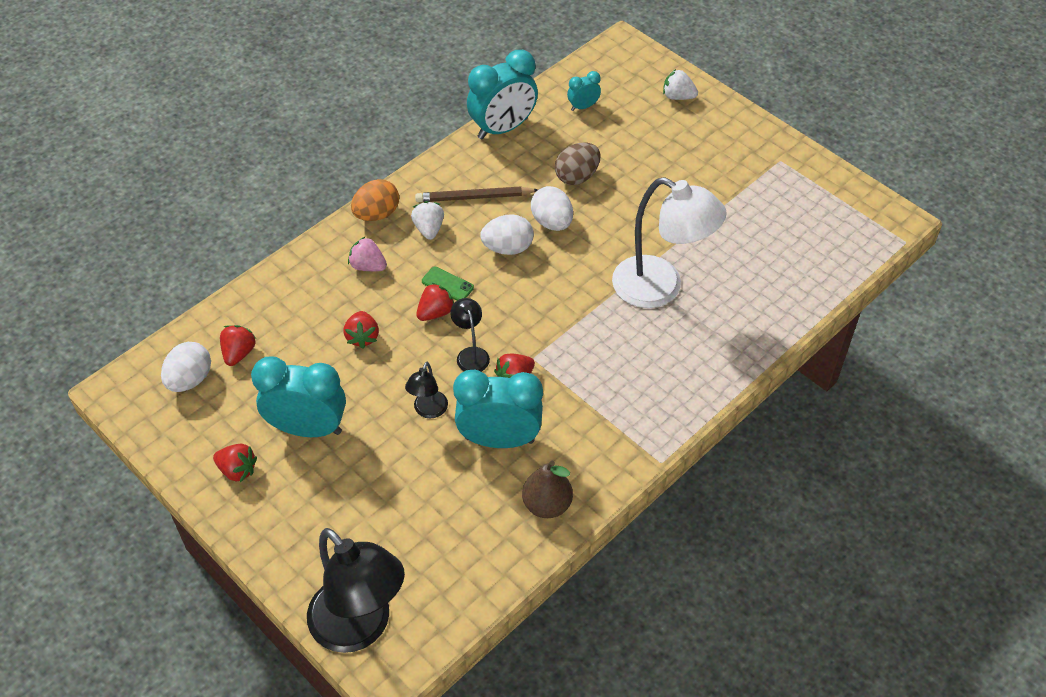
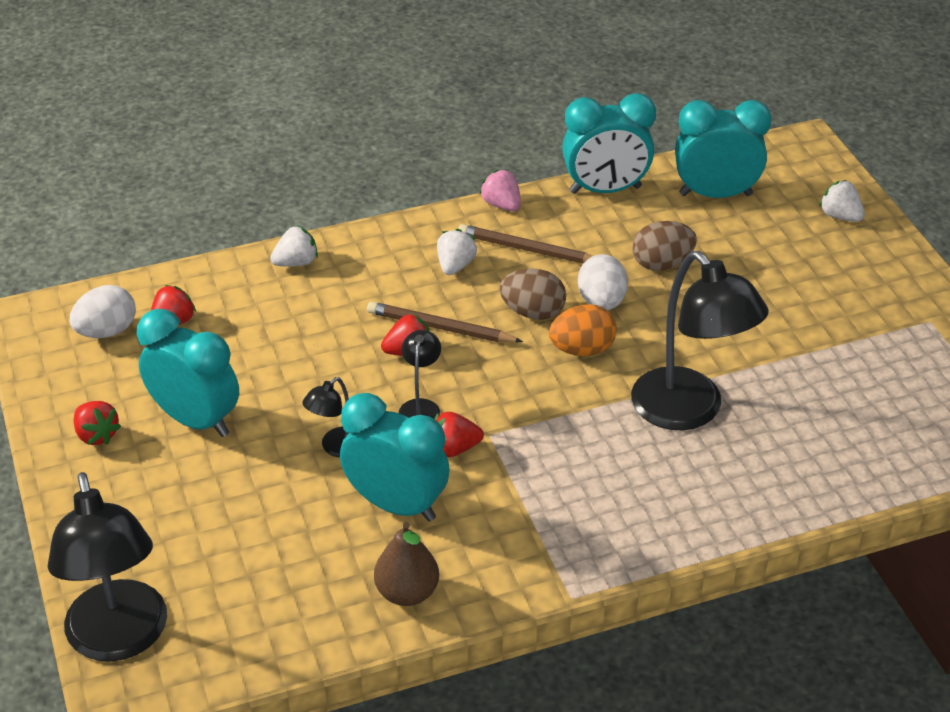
camera: 25 degrees right, 10 degrees down
(305, 268) = (296, 262): none -> white strawberry
(362, 337) = (312, 350): red strawberry -> none
(368, 266) = (364, 282): pink strawberry -> pink strawberry (502, 205)
(376, 214) = (407, 234): orange egg -> orange egg (582, 349)
(447, 284) = (440, 327): green phone -> brown pencil
(507, 248) = (533, 312): white egg -> brown egg
(583, 107) = (715, 194): turquoise clock -> turquoise clock, size x2.10
(660, 288) = (689, 411): white lamp -> black lamp

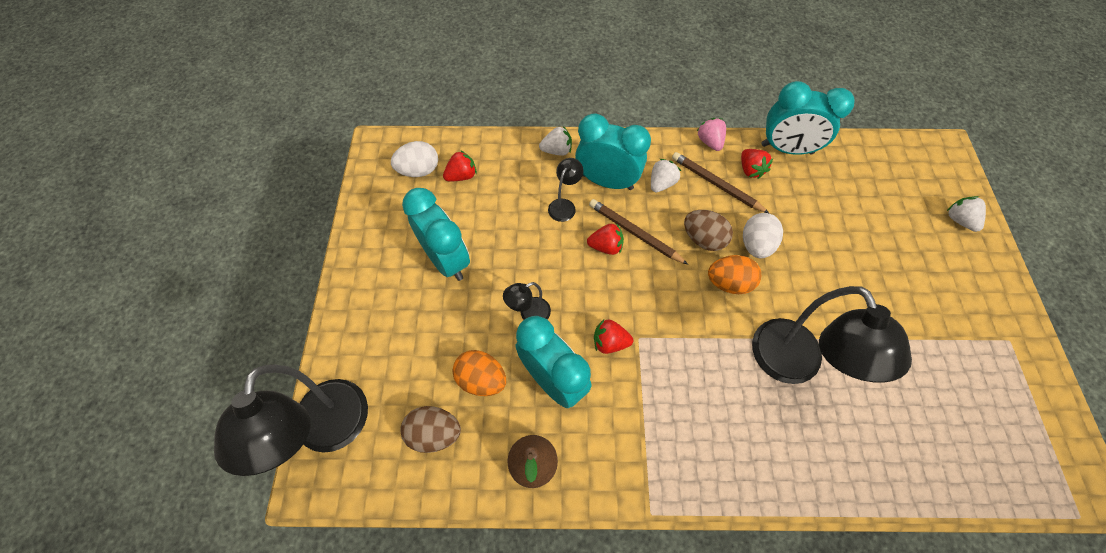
camera: 20 degrees right, 20 degrees up
(97, 435) = (381, 252): red strawberry -> red strawberry (750, 170)
(303, 530) = (482, 379): none -> orange egg
(420, 407) = (598, 297): black lamp -> black lamp (564, 205)
(662, 264) = (810, 224): brown egg -> brown egg (434, 433)
(715, 194) = (867, 174): turquoise clock -> turquoise clock (607, 181)

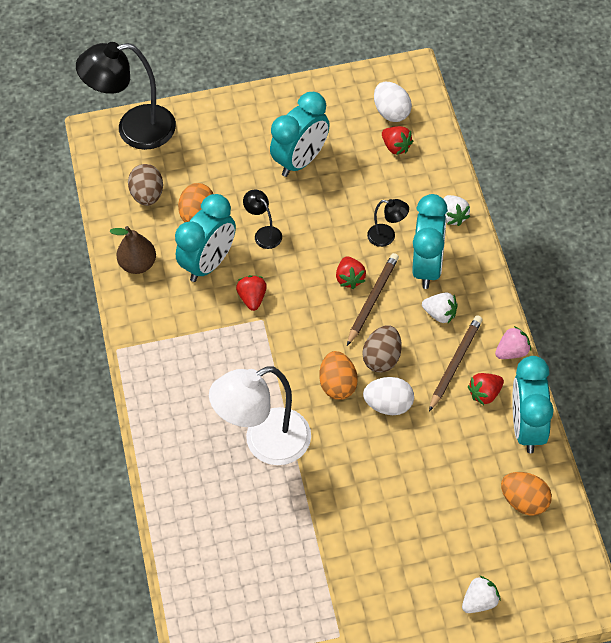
camera: 80 degrees right, 5 degrees down
(793, 365) = (265, 443): black lamp -> white lamp
(859, 167) = (524, 501): none -> orange egg

